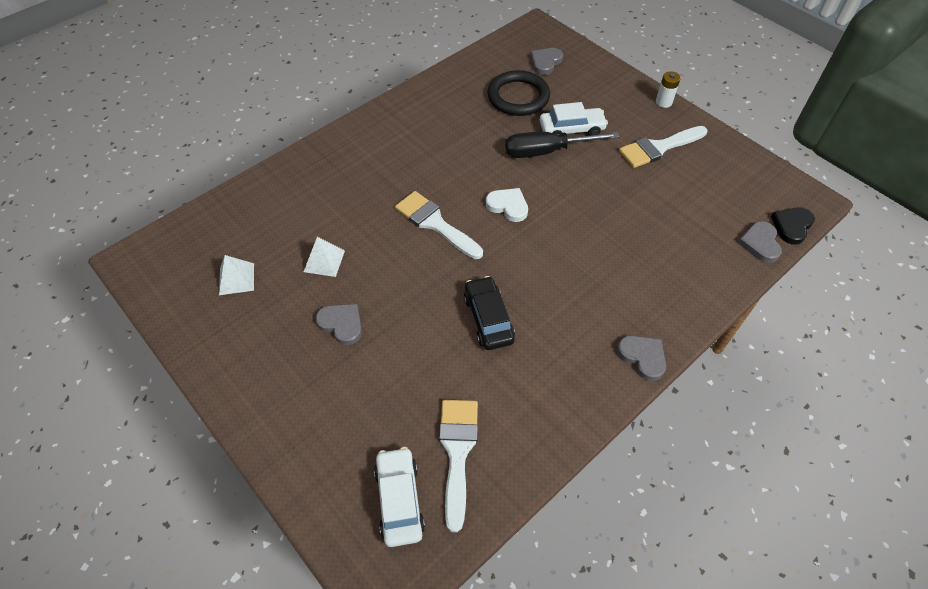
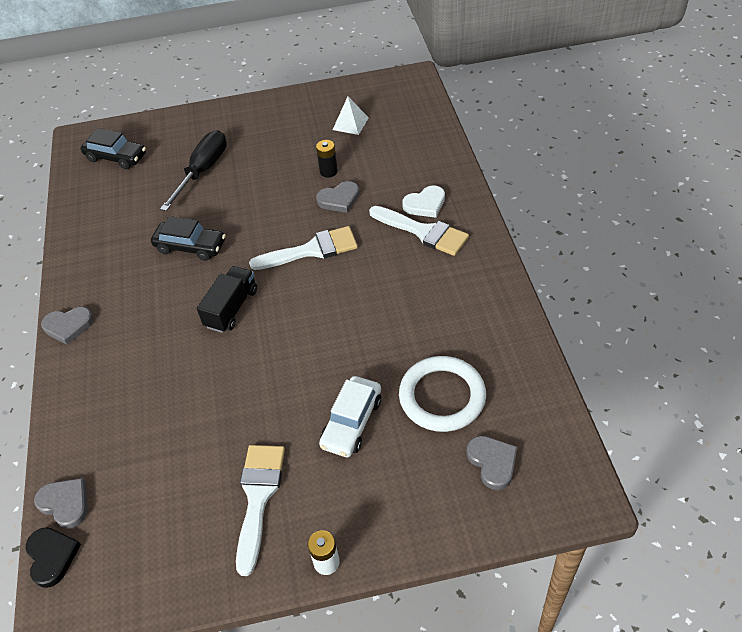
camera: 125 degrees right, 5 degrees down
(324, 261) = (328, 171): white pyramid -> black battery
(341, 324) = (261, 166): grey heart -> grey heart (339, 199)
(399, 500) = (116, 157): white car -> black car
(457, 452) = (115, 192): white brush -> white brush (423, 232)
(508, 206) = (289, 310): white heart -> white heart (425, 204)
(518, 97) = (442, 396): black ring -> white ring
(533, 244) = (231, 308): none -> black truck
(546, 151) = (335, 379): black screwdriver -> black screwdriver (203, 171)

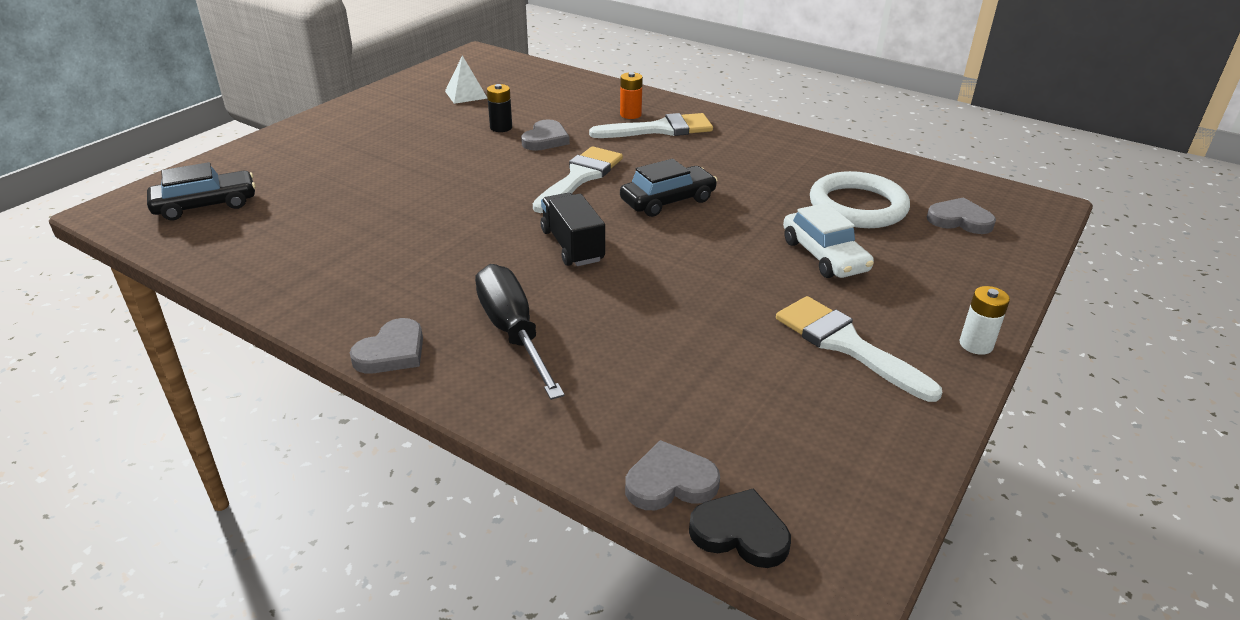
camera: 50 degrees left, 15 degrees down
(190, 246) = (441, 227): black car -> black car (668, 201)
(203, 171) = (352, 174): black screwdriver -> black screwdriver (513, 332)
(425, 204) = (630, 114): white heart -> orange battery

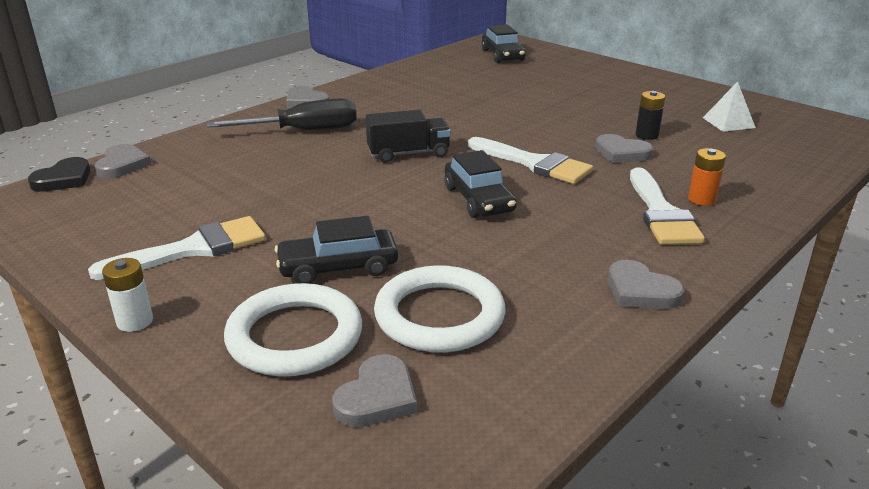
camera: 100 degrees right, 5 degrees down
(777, 140) = (640, 291): none -> grey heart
(824, 256) = (338, 267): white car -> black car
(928, 260) = (295, 336): none -> white ring

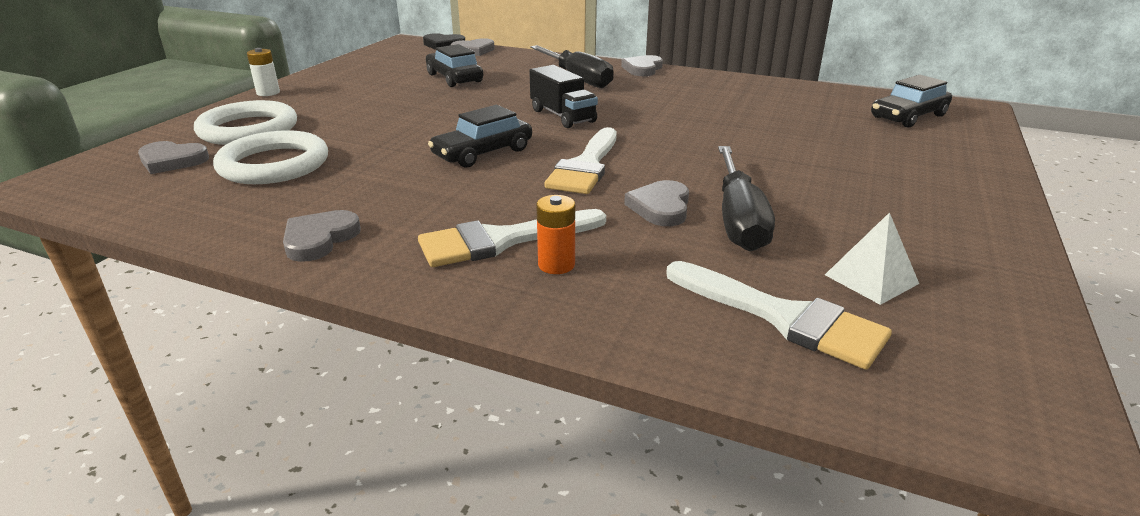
camera: 70 degrees right, 0 degrees up
(193, 249) = (359, 87): white brush -> white brush (783, 317)
(338, 267) = (342, 125): black car -> black car (454, 78)
(647, 135) = (738, 219): black battery -> black screwdriver

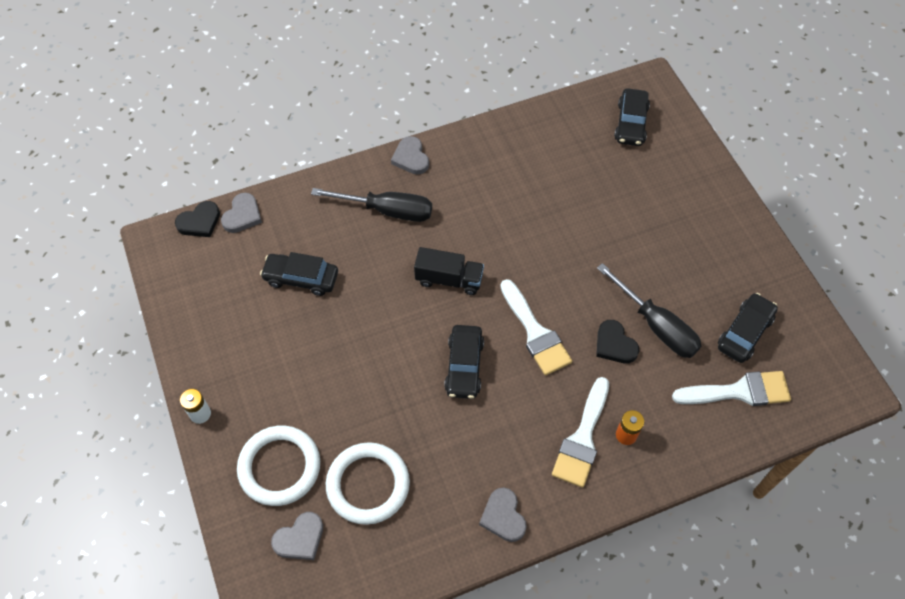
camera: 45 degrees left, 30 degrees up
(660, 207) = (614, 344): grey heart -> black heart
(871, 279) = (744, 332): white pyramid -> black car

